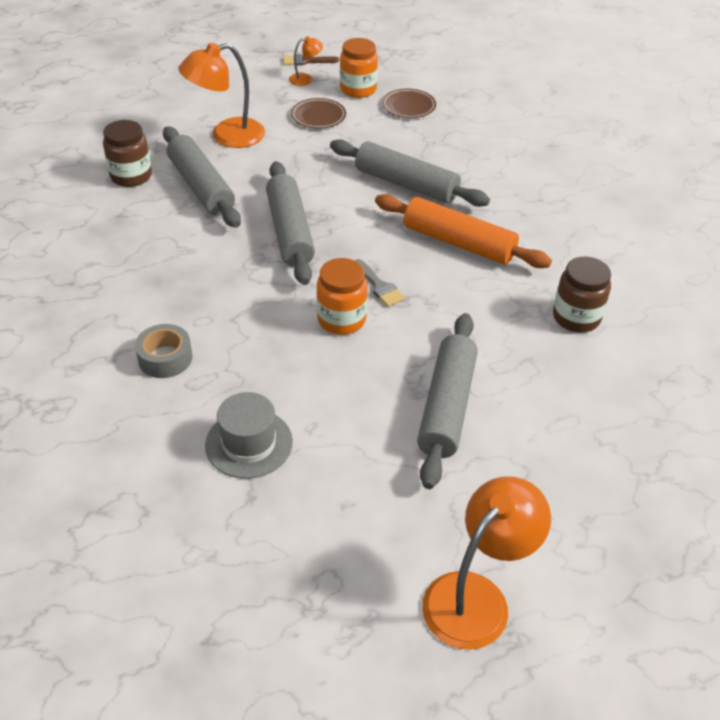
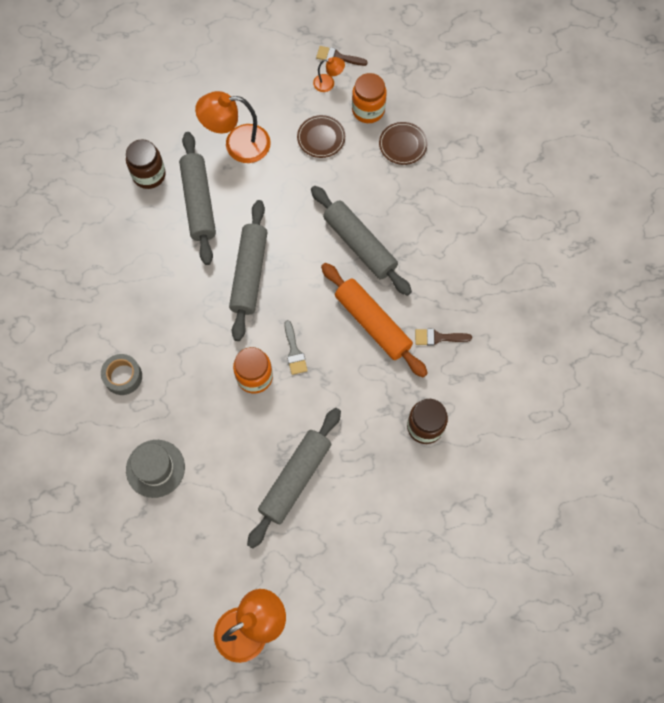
camera: 20 degrees right, 25 degrees up
(540, 239) = (438, 337): none -> brown brush

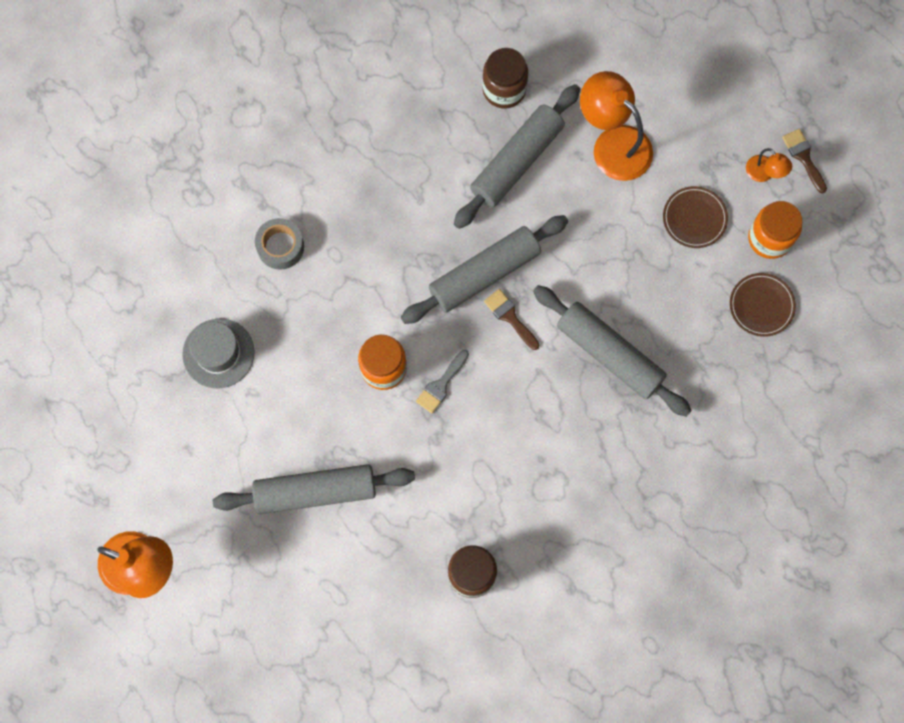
camera: 50 degrees right, 5 degrees up
(359, 245) = (609, 354): grey rolling pin -> grey rolling pin turned 60 degrees counterclockwise
(372, 323) = (536, 436): orange rolling pin -> none
(438, 337) = (577, 513): brown brush -> brown brush (510, 317)

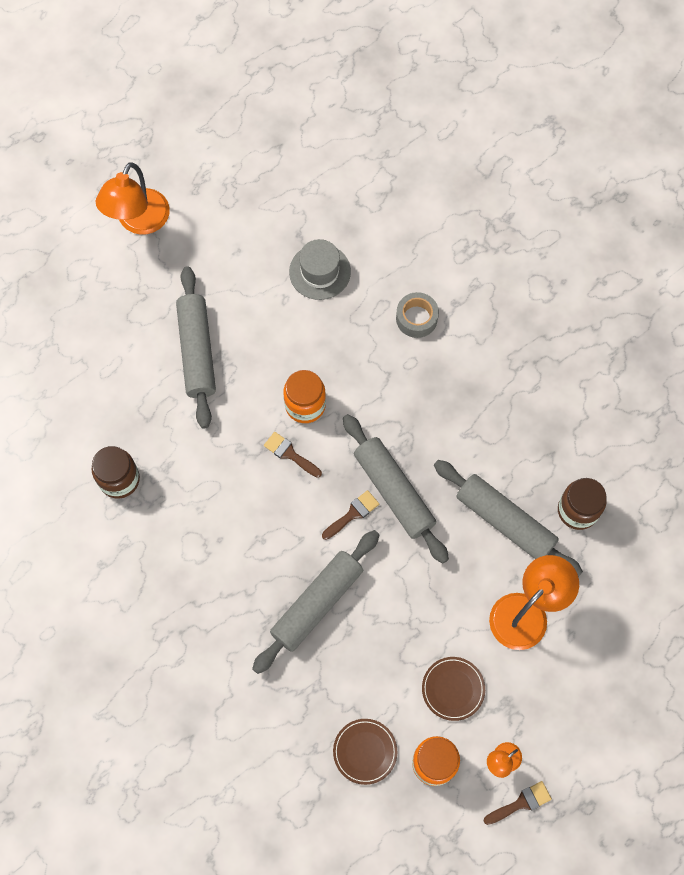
camera: 90 degrees right, 5 degrees down
(441, 384) = (290, 454): grey brush -> brown brush

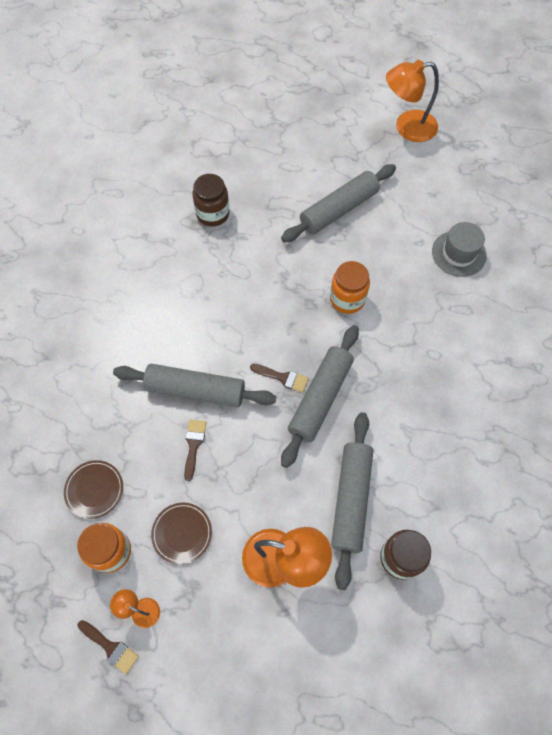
camera: 60 degrees right, 5 degrees down
(290, 454) = (302, 309): brown brush -> brown brush (193, 445)
(416, 318) = (474, 339): grey tape -> none

